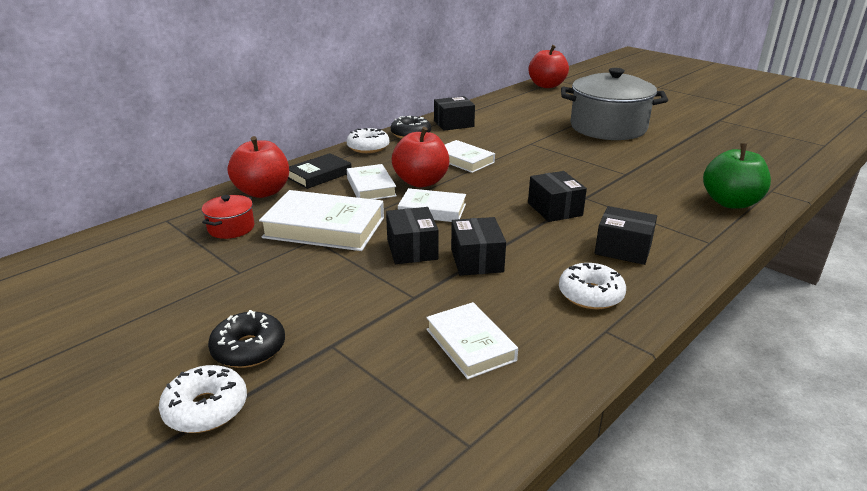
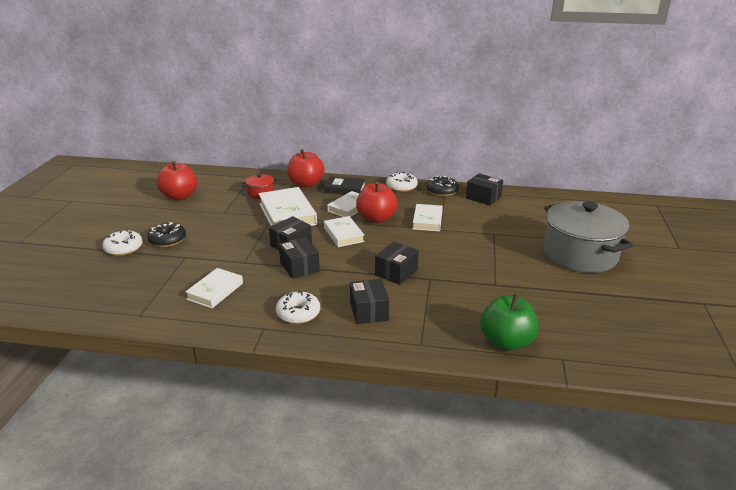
camera: 55 degrees right, 0 degrees up
(476, 260) = (299, 267): black box -> black box turned 75 degrees counterclockwise
(546, 85) = (631, 204): red apple -> red apple (179, 196)

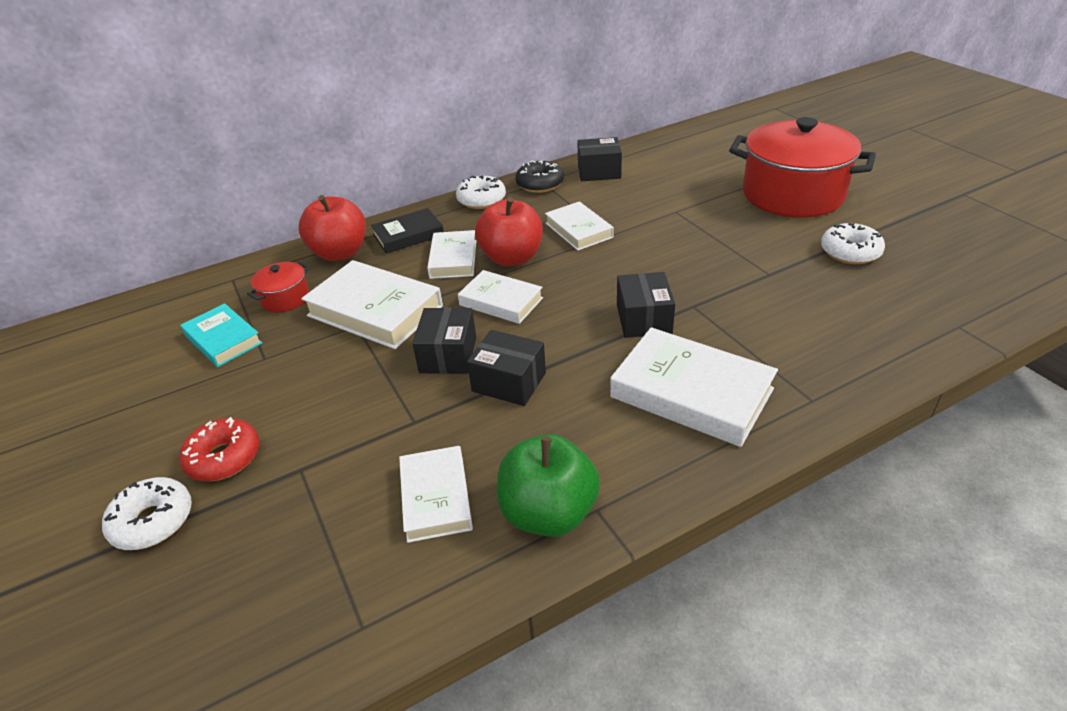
camera: 35 degrees left, 10 degrees up
(167, 240) = (224, 458): black donut -> red donut
(179, 196) = (140, 369): red apple -> none
(219, 199) = (223, 339): none -> turquoise book
(298, 313) = (609, 454): white donut -> white donut (850, 252)
(369, 311) = (691, 393): black box -> white book
(506, 342) = (884, 339): green apple -> green apple (548, 513)
(580, 254) = (792, 194): grey pot -> red pot

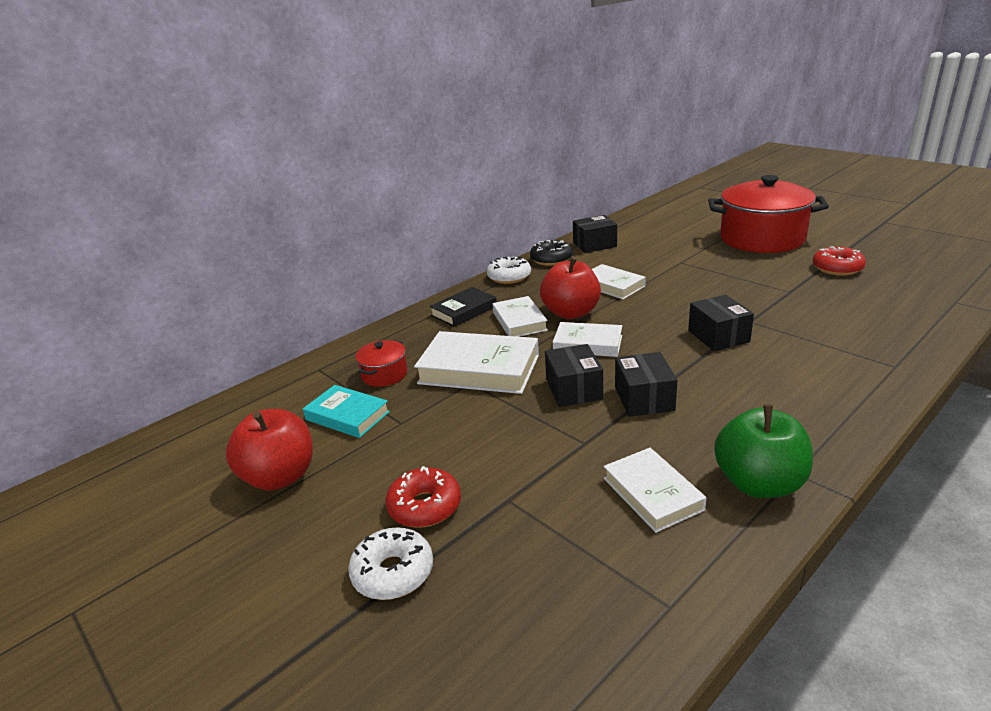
camera: 15 degrees left, 10 degrees down
(340, 253) = (409, 333): red apple -> red apple (280, 477)
(509, 382) = (644, 399): black box -> black box turned 75 degrees clockwise
(691, 393) = (800, 378): white book -> none
(850, 252) = (837, 268): white donut -> red donut

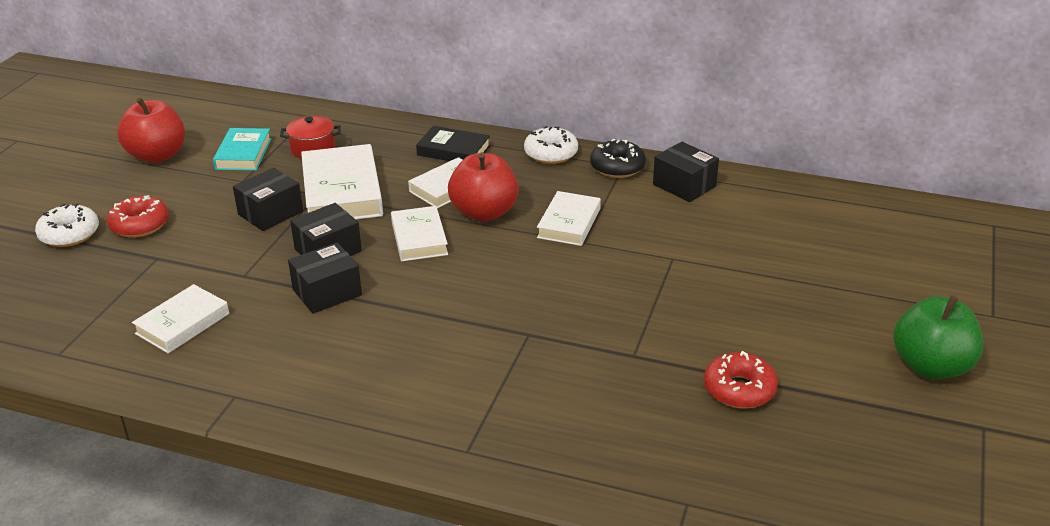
camera: 60 degrees right, 5 degrees up
(718, 336) = (478, 317): black box -> black box (270, 213)
(759, 483) = (212, 377): green apple -> green apple (931, 366)
(762, 239) = (806, 312): red pot -> none

